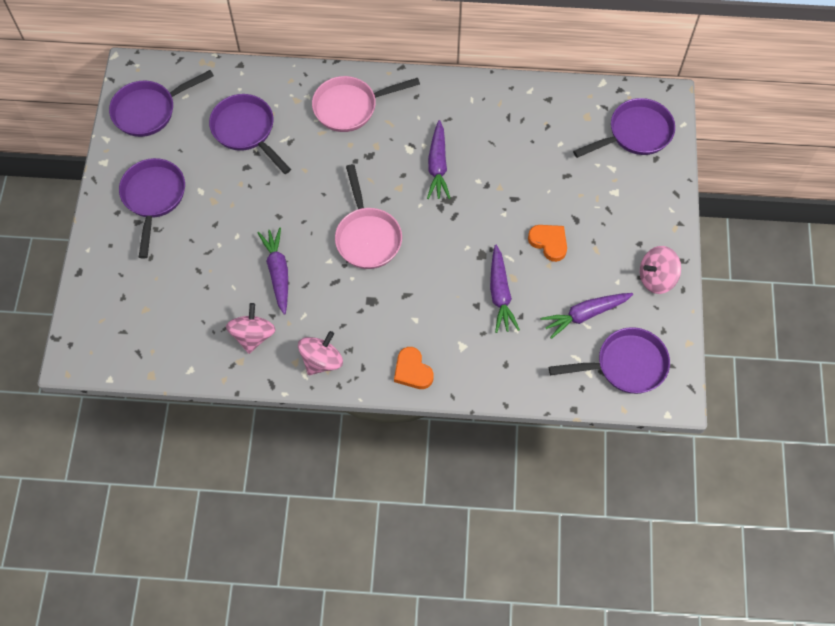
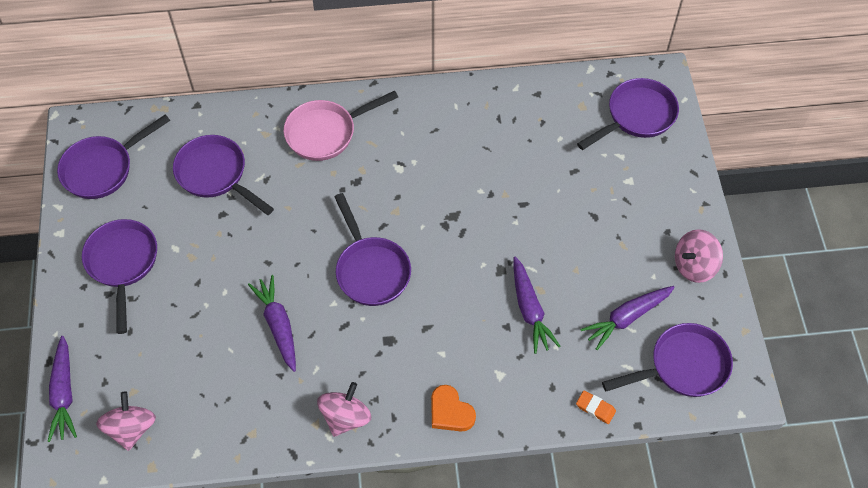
camera: 10 degrees left, 5 degrees down
(253, 335) = (262, 401): pink spinning top -> pink spinning top (131, 428)
(367, 236) = (371, 270): pink pan -> purple pan
(438, 165) = (433, 181): purple carrot -> purple carrot (64, 393)
(539, 388) = (595, 408): none -> orange eraser
(549, 242) = (570, 245): orange heart -> none

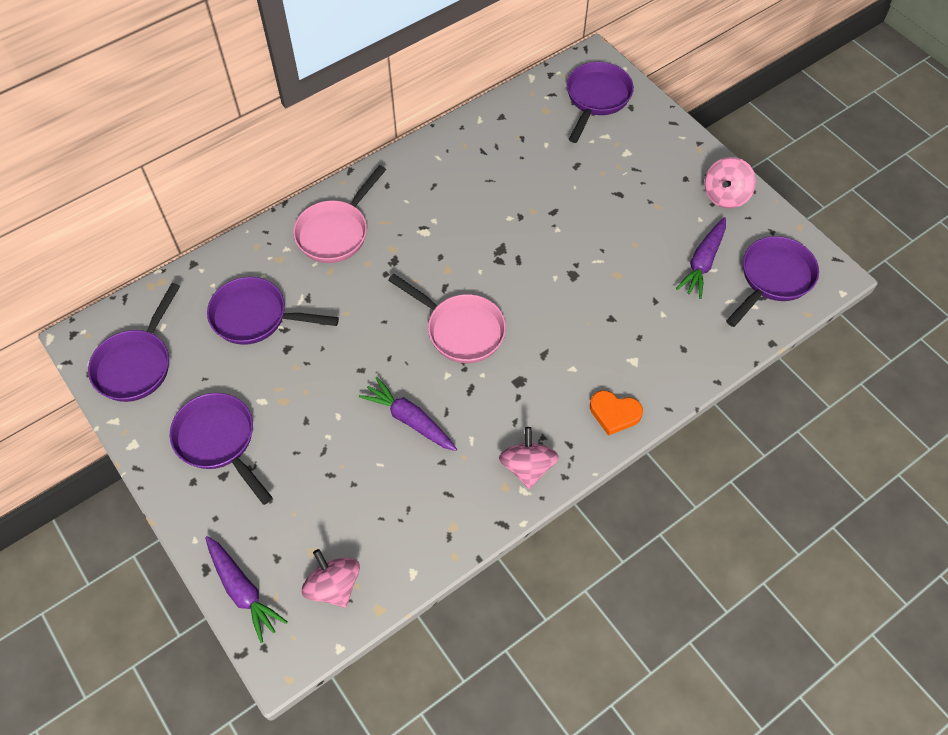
camera: 30 degrees left, 0 degrees up
(371, 270) = (460, 330): purple pan -> pink pan
(529, 310) = (620, 295): purple carrot -> none
(595, 408) = (729, 347): orange eraser -> none

